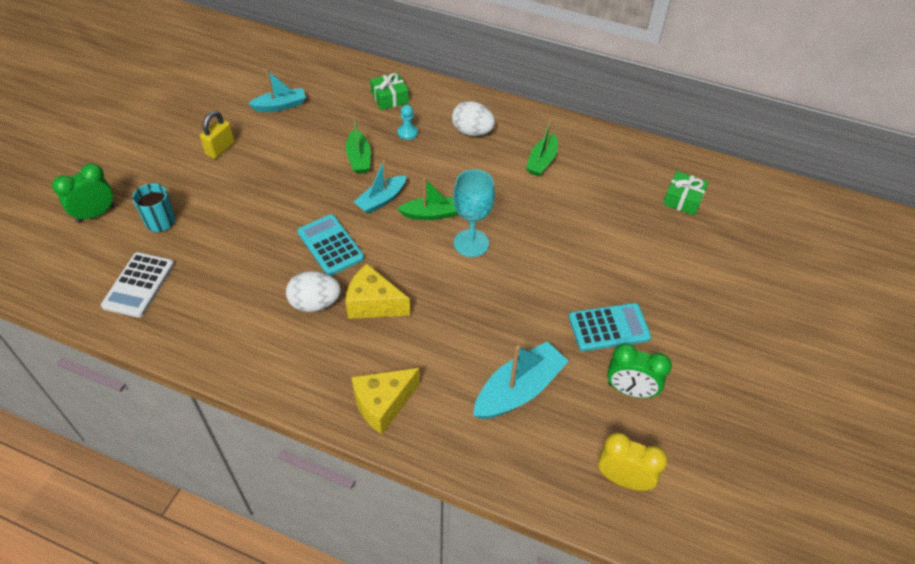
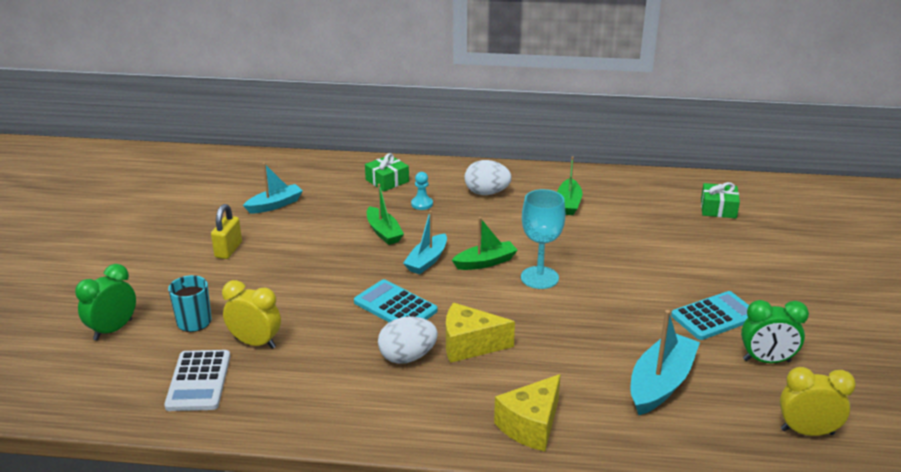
camera: 15 degrees left, 20 degrees down
(199, 256) = (255, 343): none -> yellow clock

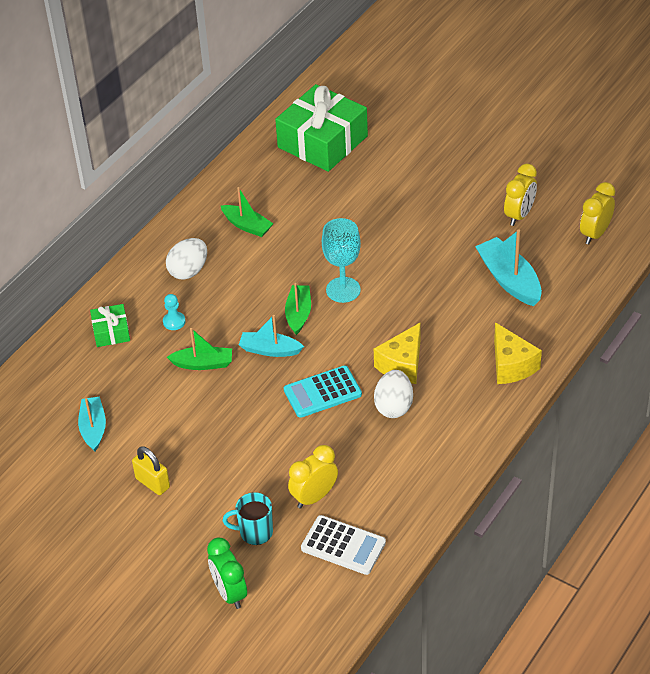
camera: 60 degrees left, 15 degrees up
(427, 261) = (270, 350): turquoise boat -> turquoise boat turned 135 degrees clockwise
(714, 316) = (456, 216): turquoise calculator -> none
(718, 208) = (322, 142): green gift -> green gift, size x2.12
(766, 360) = (519, 215): green clock -> yellow clock

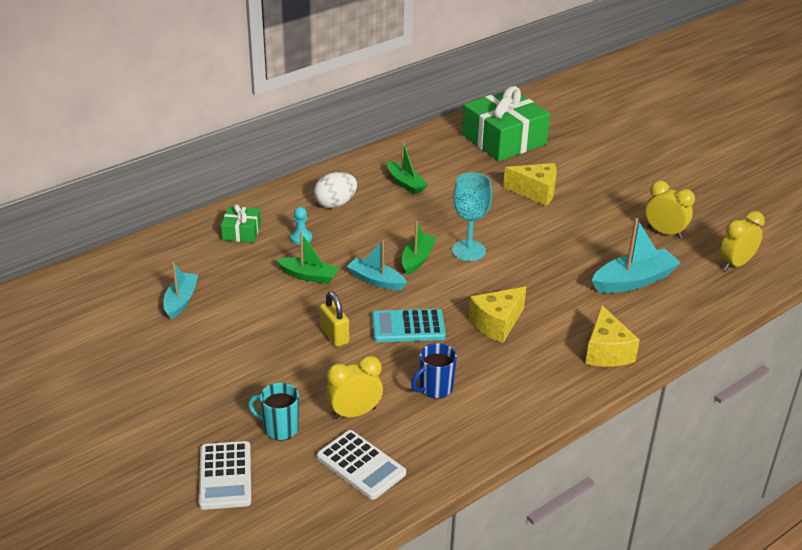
camera: 15 degrees right, 10 degrees down
(153, 483) = (207, 359): yellow padlock -> yellow padlock (334, 335)
(230, 593) = (225, 476): green clock -> white calculator
(375, 450) = (435, 388): none -> blue mug
(379, 201) = (535, 192): none -> yellow cheese
(394, 406) = (472, 356): white egg -> none
(509, 280) = (633, 280): turquoise boat -> turquoise boat turned 75 degrees clockwise
(519, 215) = (664, 232): yellow clock -> yellow clock turned 105 degrees counterclockwise

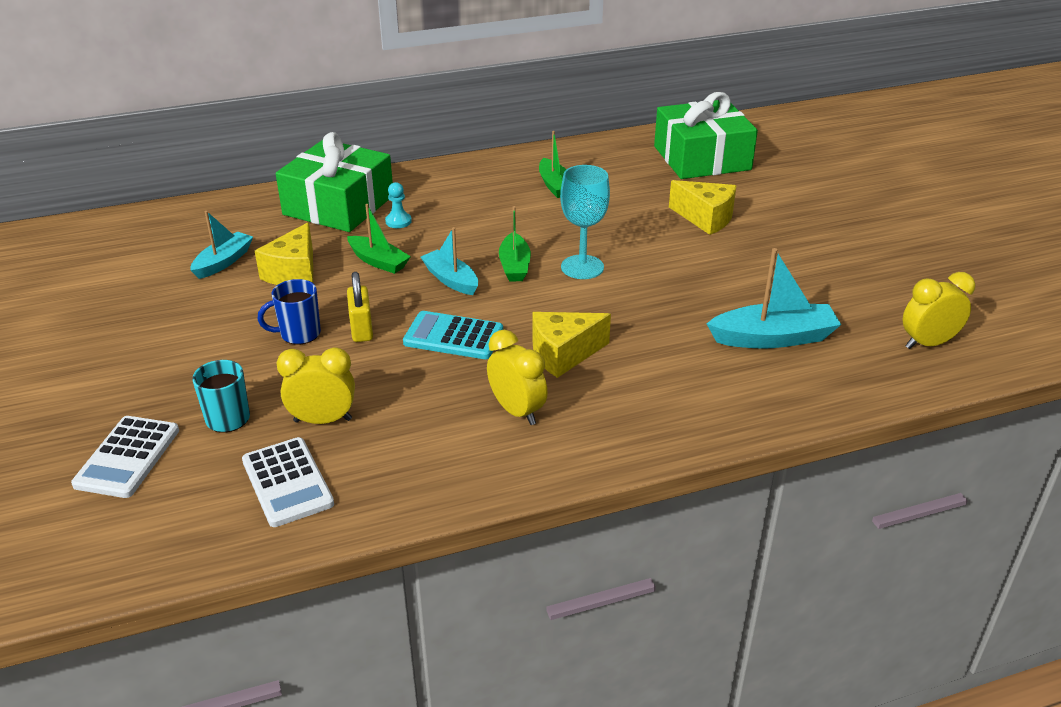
camera: 20 degrees right, 0 degrees up
(241, 232) = (338, 205): green gift -> green gift, size x2.12
(335, 204) = (461, 194): white egg -> none
(417, 259) = (515, 266): green boat -> green boat turned 135 degrees clockwise
(435, 388) = (438, 413): blue mug -> blue mug (299, 334)
(606, 351) = (685, 415): yellow cheese -> yellow cheese (294, 272)
(664, 232) = (848, 289): yellow clock -> yellow clock (517, 411)

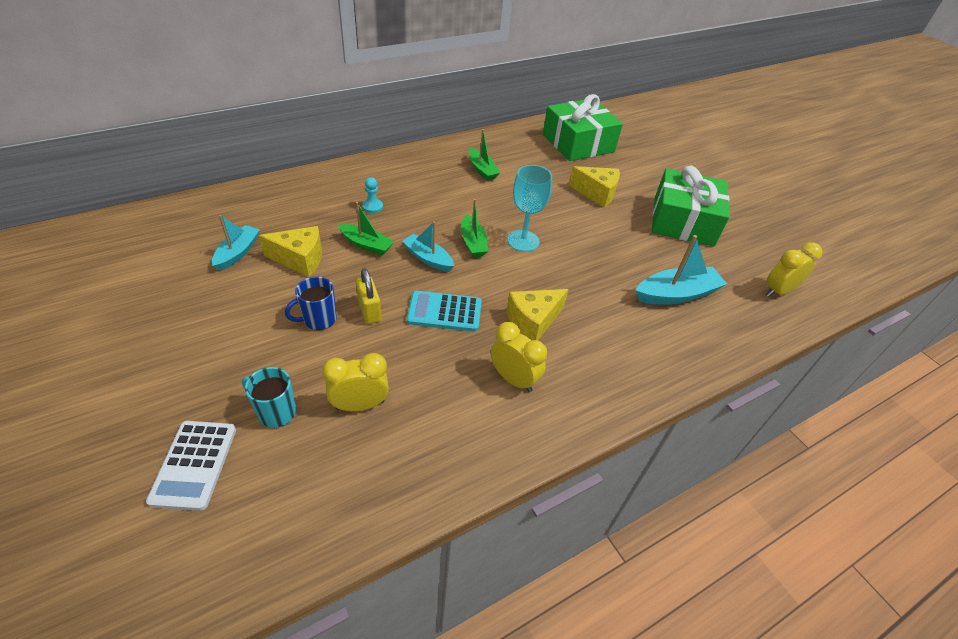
camera: 15 degrees left, 10 degrees up
(287, 482) = (345, 474): white calculator -> none
(294, 272) = (300, 259): yellow cheese -> yellow cheese turned 90 degrees counterclockwise
(338, 205) = (321, 194): green gift -> green gift (683, 221)

